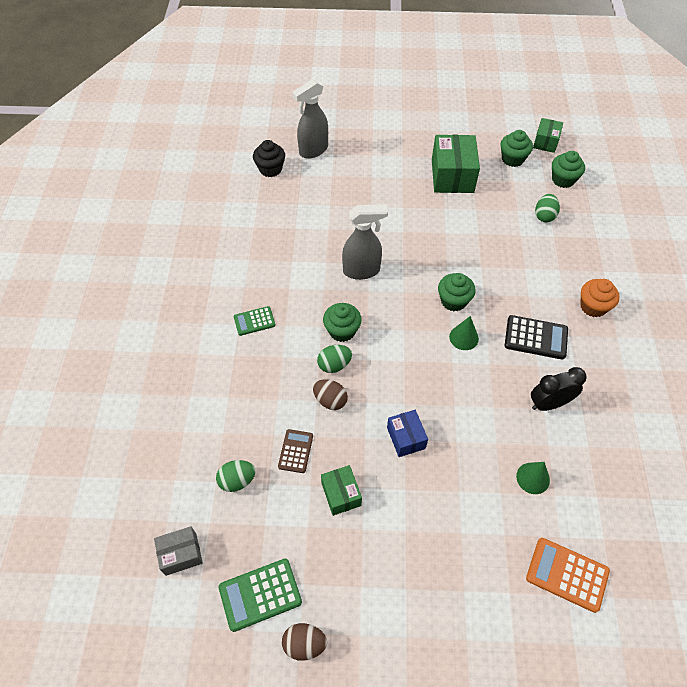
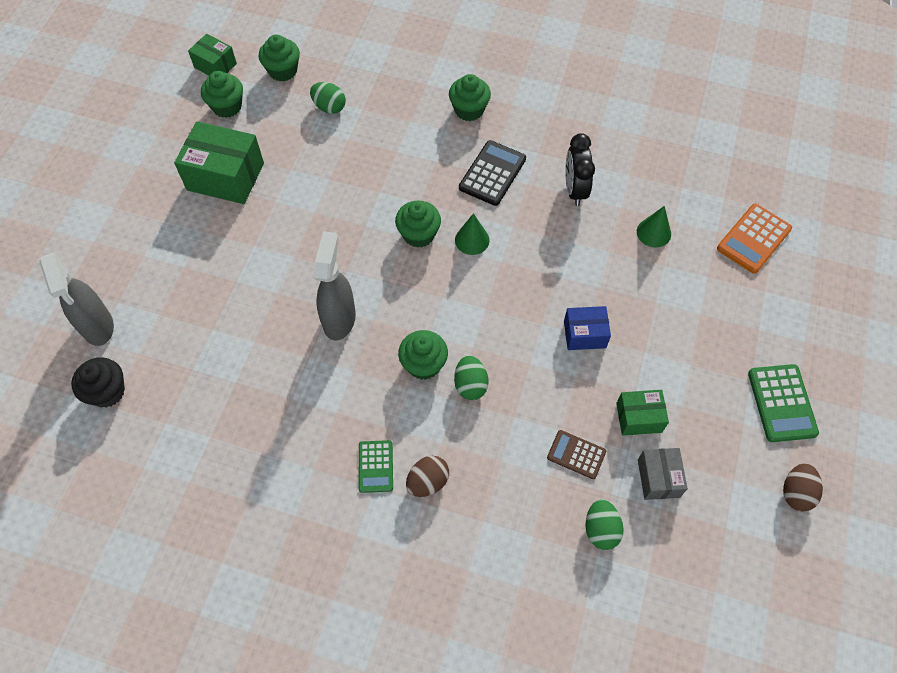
camera: 75 degrees left, 5 degrees up
(181, 554) = (682, 612): grey box -> grey box (658, 478)
(260, 594) = (740, 528): green calculator -> green calculator (781, 403)
(330, 400) = (518, 401): brown egg -> brown egg (427, 482)
(593, 306) = (469, 110): orange cupcake -> green cupcake

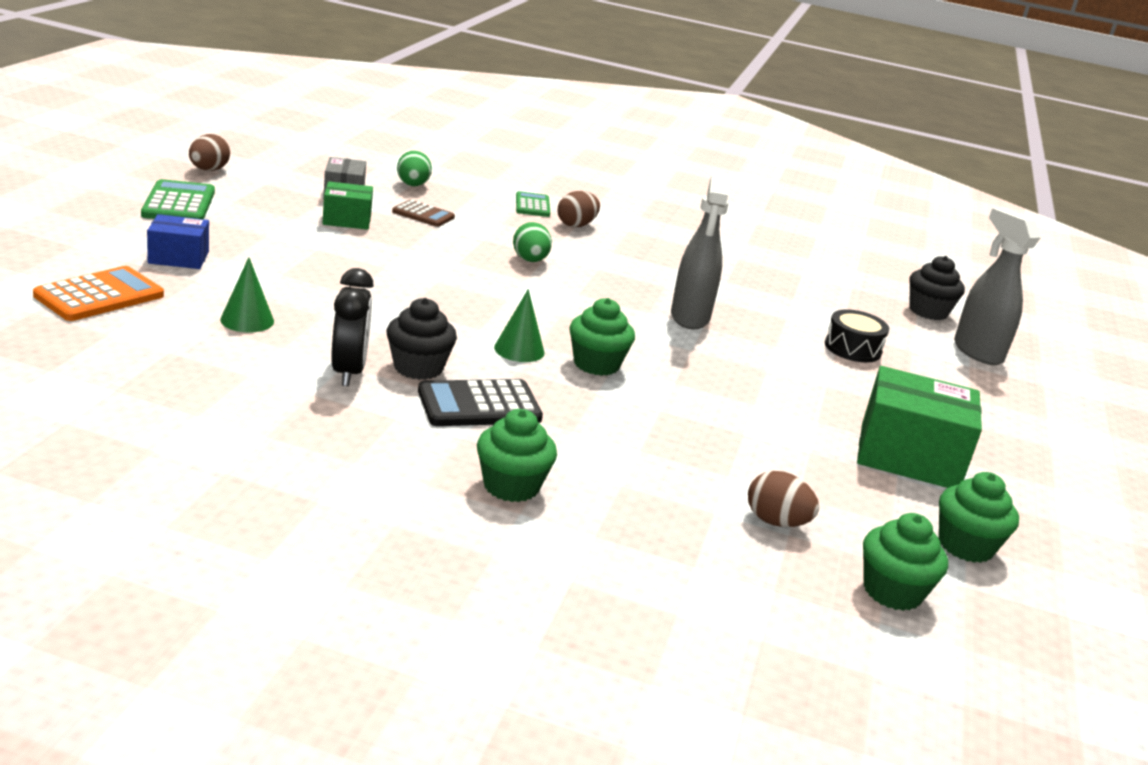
camera: 175 degrees right, 35 degrees down
(211, 304) = (852, 348): none -> black drum
(215, 65) = (1034, 617): green box -> none
(329, 107) = (776, 522): green egg -> brown egg
(375, 466) = (628, 238): green calculator -> green calculator (532, 205)
(423, 364) = (583, 278): green cupcake -> none
(492, 173) = (479, 405): black calculator -> black calculator turned 45 degrees clockwise
(534, 204) = (418, 368): none -> black cupcake
(584, 334) = (386, 268): blue box -> blue box (178, 258)

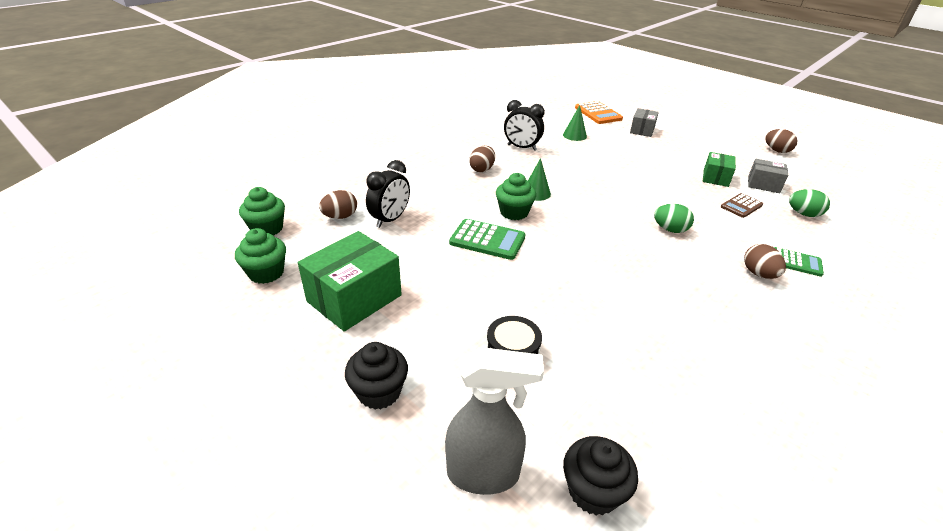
camera: 120 degrees right, 10 degrees up
(178, 258) = (642, 130): blue box -> grey box
(179, 203) = (715, 138): green calculator -> green calculator (487, 240)
(418, 368) = (522, 163): black cupcake -> black cupcake (379, 392)
(479, 405) = (482, 169): black calculator -> brown egg
(511, 486) = (415, 161): green cupcake -> none
(690, 318) = (576, 274): grey spray bottle -> none
(728, 469) = (390, 219): none -> black clock

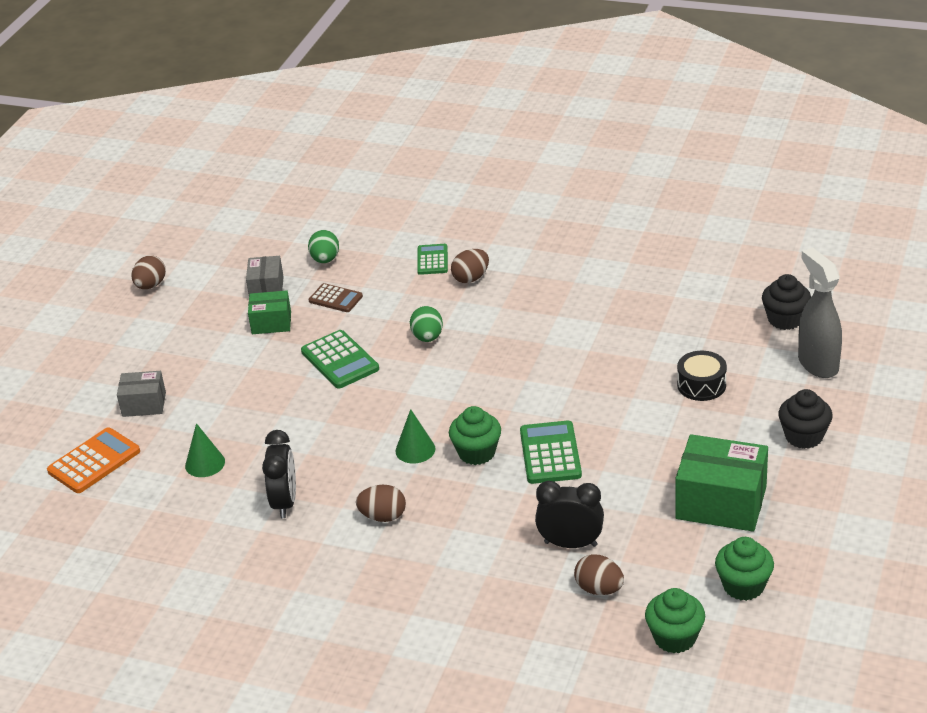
camera: 110 degrees left, 0 degrees up
(656, 191) = (340, 360): none -> green calculator

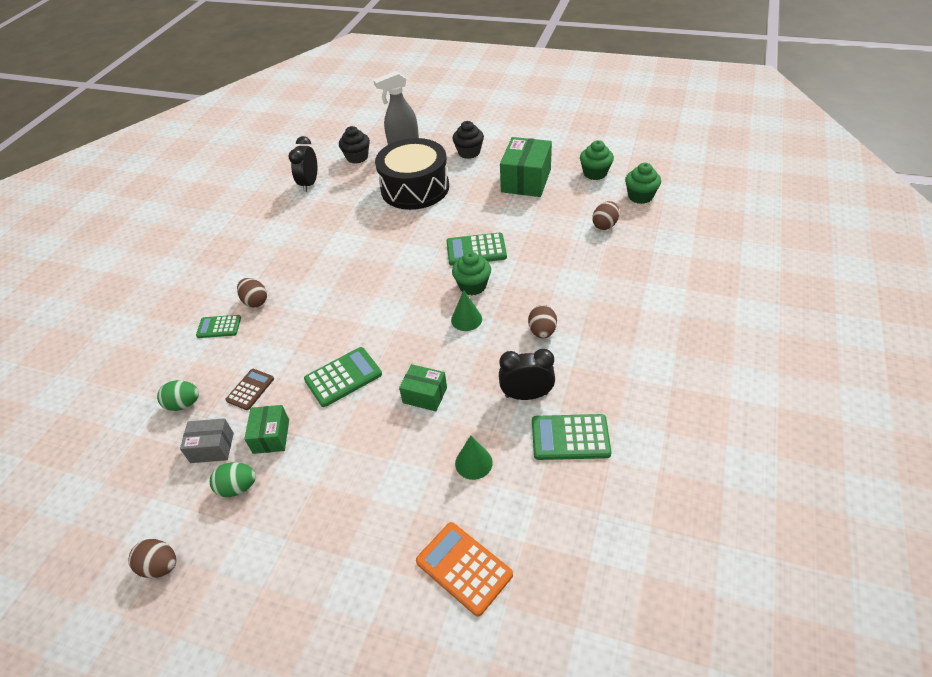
camera: 90 degrees left, 10 degrees up
(144, 404) = (376, 534): grey box -> none
(218, 536) = (570, 437): none -> green calculator
(301, 423) = (425, 395): none -> green box
(427, 337) = (327, 322): green egg -> green egg (238, 487)
(570, 544) = (565, 238): black clock -> black clock (309, 184)
(701, 385) = (415, 188): black drum -> black drum, size x2.19

